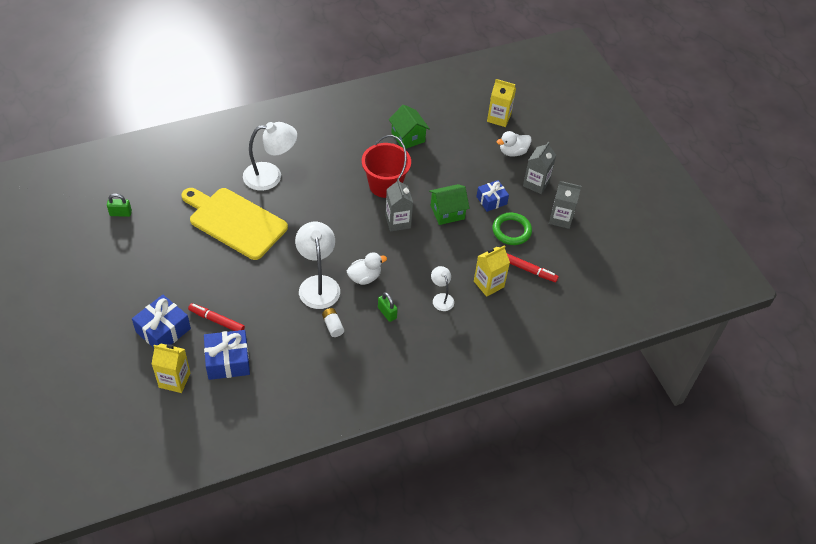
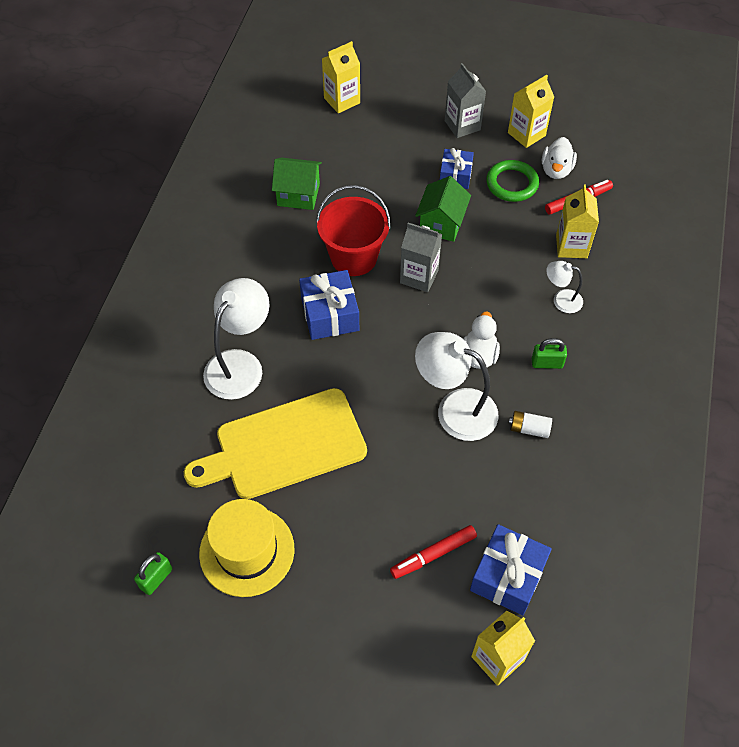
camera: 50 degrees left, 5 degrees up
(161, 240) = (247, 551): none -> yellow hat
(163, 330) = (405, 630): blue gift -> blue gift (330, 314)
(513, 152) = (401, 118): white duck -> white duck (556, 170)
(560, 218) = (526, 134): grey carton -> yellow carton

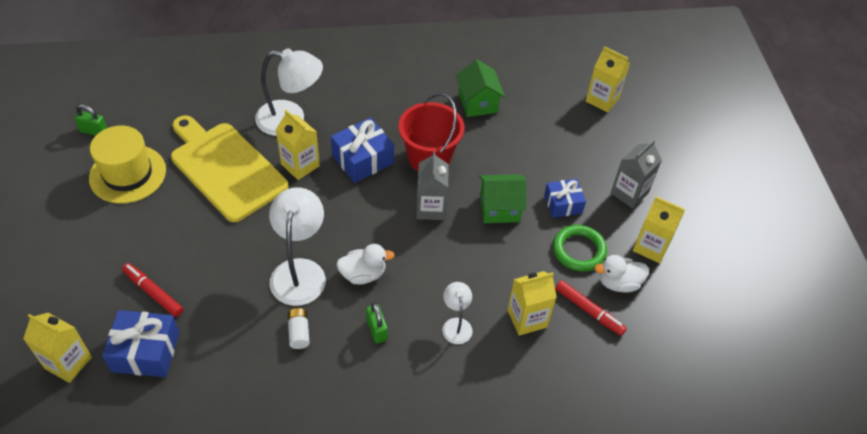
camera: 65 degrees right, 5 degrees down
(312, 372) = (300, 165): none -> yellow carton

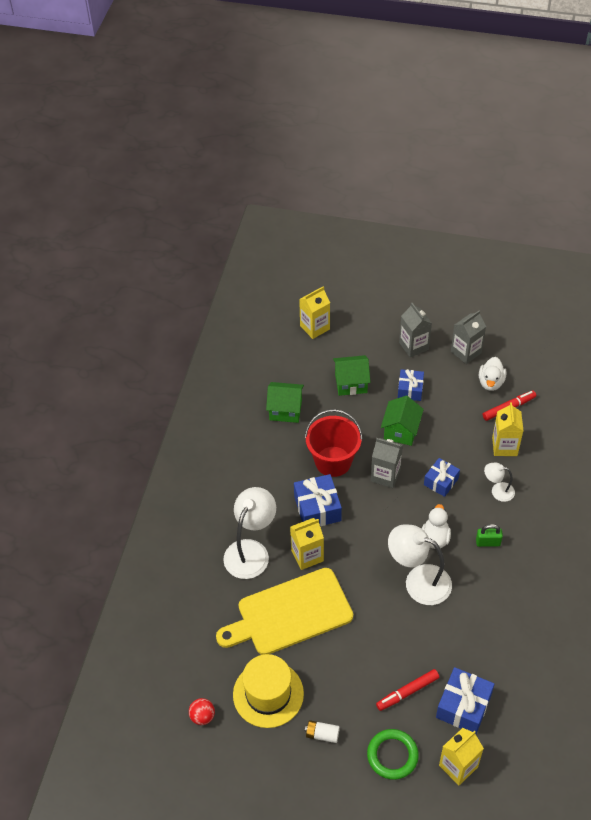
camera: 65 degrees left, 0 degrees up
(94, 131) = (202, 716): green padlock -> red ball
(299, 332) = (476, 594): white battery -> white battery (322, 734)
(445, 263) = (441, 481): none -> blue gift
(543, 148) = (351, 383): none -> green house
(579, 250) = (455, 395): green ring -> green ring (392, 755)
(651, 247) = (466, 352): yellow carton -> grey carton

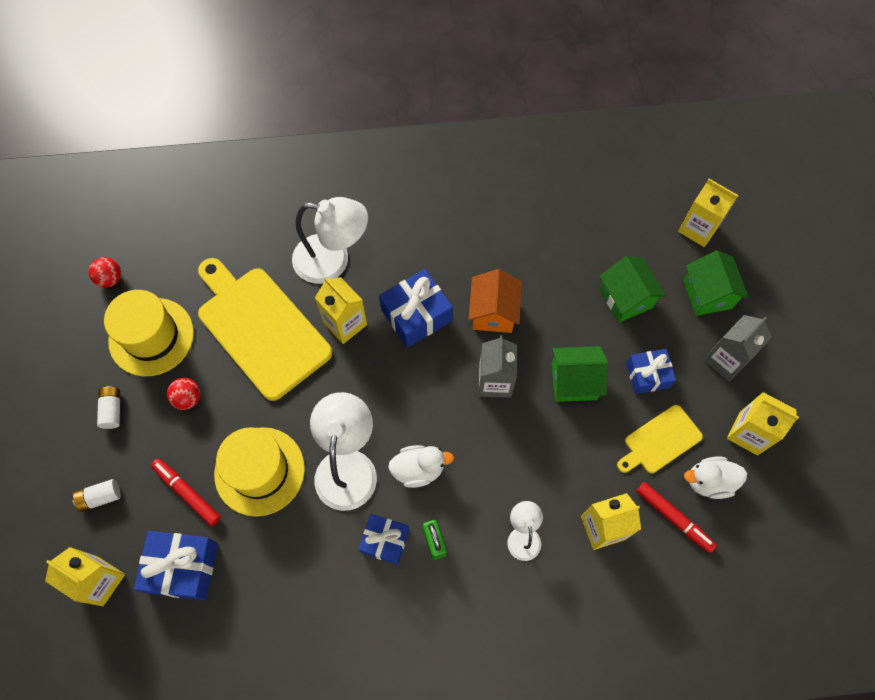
camera: 70 degrees right, 15 degrees up
(285, 410) = (550, 235): green house -> green house (707, 294)
(331, 677) = (188, 398): none -> red ball
(333, 461) = (493, 312): red bucket -> orange house
(392, 755) = (100, 497): green ring -> white battery
(405, 639) = (259, 471): none -> yellow hat
(441, 481) = (511, 455): blue gift -> blue gift (385, 541)
(457, 398) = (660, 441): none -> yellow cutting board
(466, 352) = (748, 433): grey carton -> yellow carton

